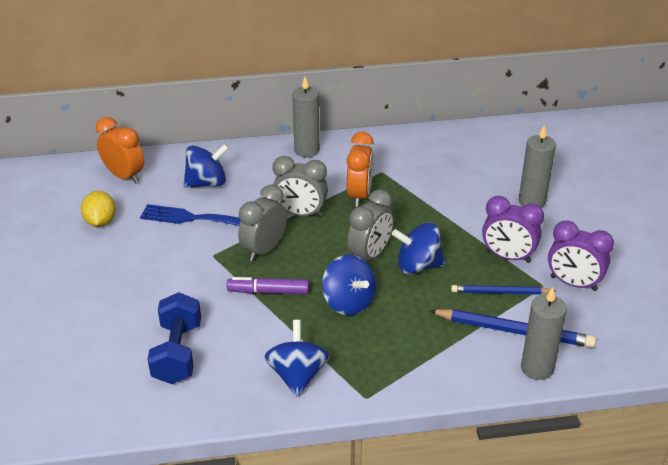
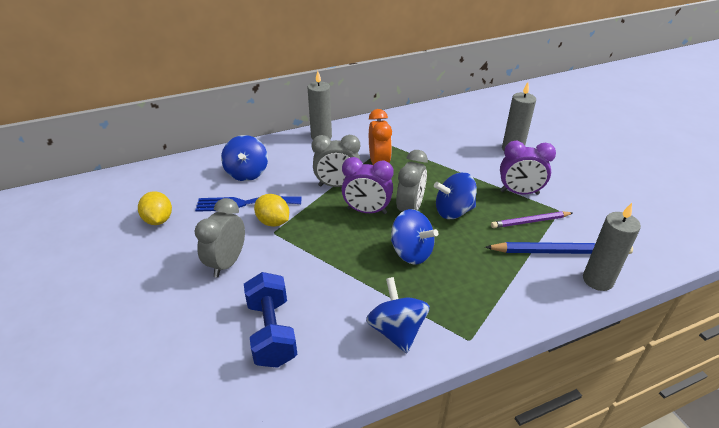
camera: 15 degrees left, 0 degrees up
(124, 176) = (171, 178): orange clock -> none
(207, 183) = (247, 173): blue spinning top -> blue spinning top turned 120 degrees clockwise
(216, 244) = (273, 222): none -> yellow lemon
(264, 250) = (318, 220): grey clock -> grey clock (227, 263)
(268, 291) = (336, 256): purple marker -> none
(500, 292) = (530, 221): blue pencil -> purple pencil
(573, 283) = (581, 205): purple clock -> purple clock (367, 211)

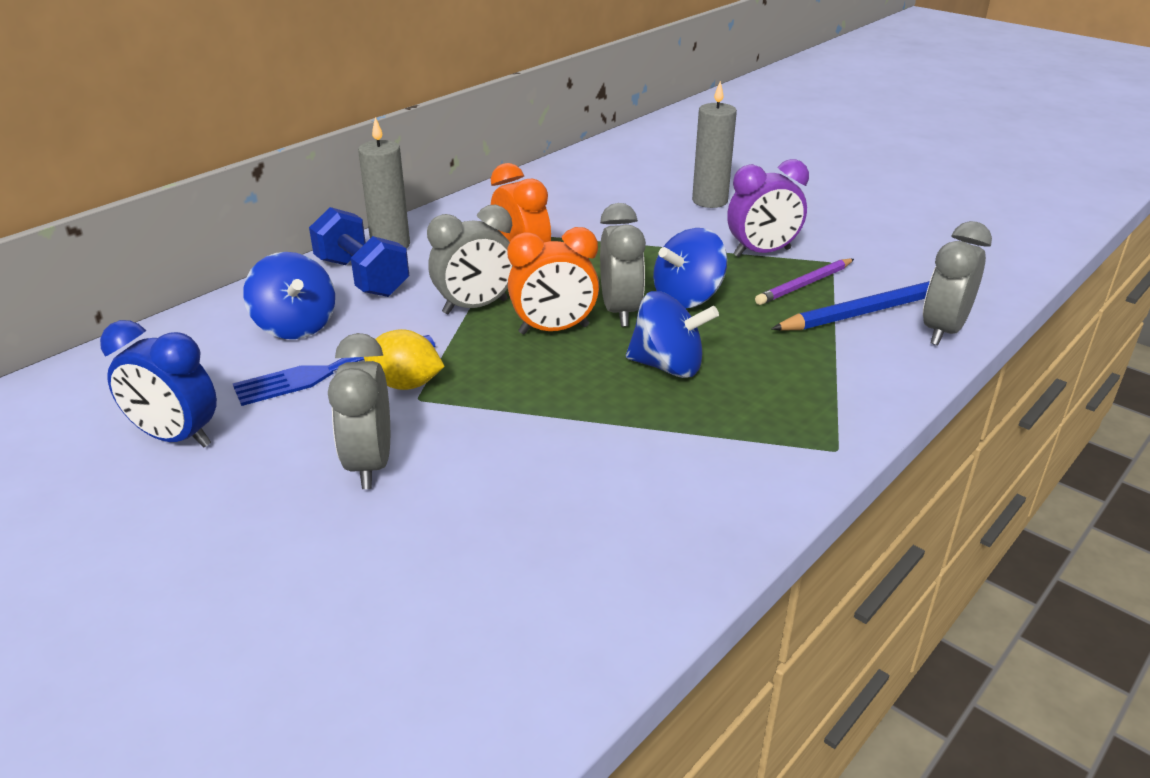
camera: 25 degrees left, 5 degrees down
(158, 220) = (176, 438): yellow lemon -> blue clock
(271, 332) = (532, 536): blue dumbbell -> blue dumbbell (362, 277)
(367, 211) = (554, 330): purple clock -> orange clock
(396, 330) = (727, 471): blue spinning top -> none
(597, 280) = (943, 331): grey candle -> grey clock

